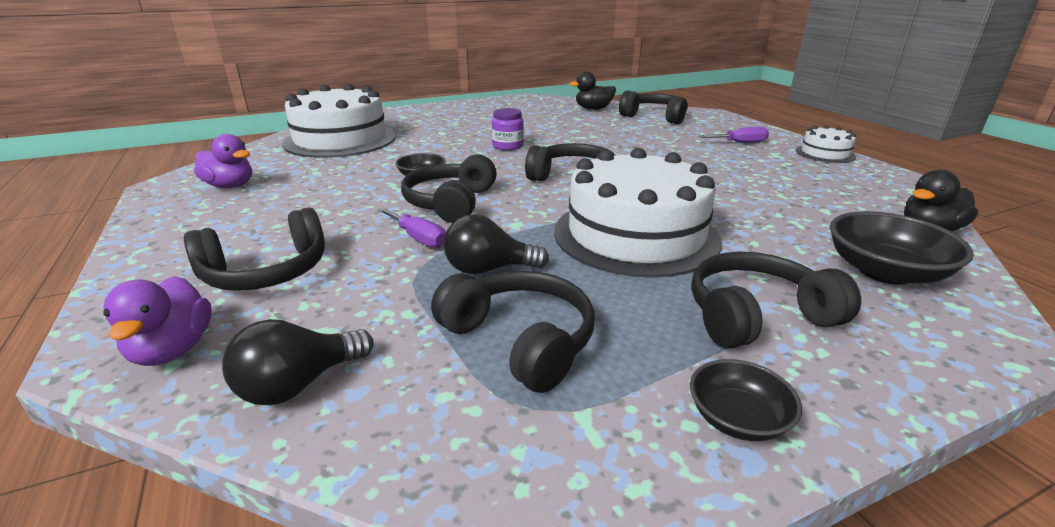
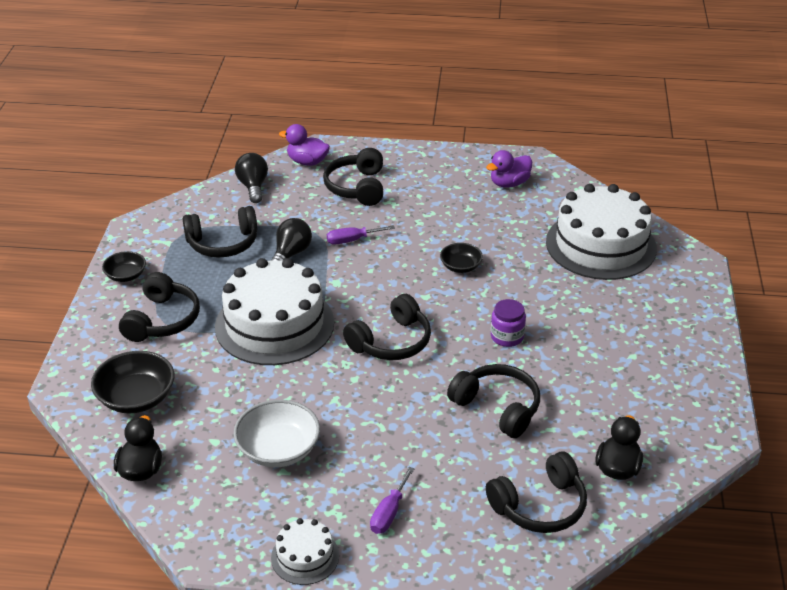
camera: 120 degrees right, 10 degrees up
(451, 203) = (395, 266): black headphones -> black headphones (497, 408)
(772, 184) = (278, 449): none -> white bowl

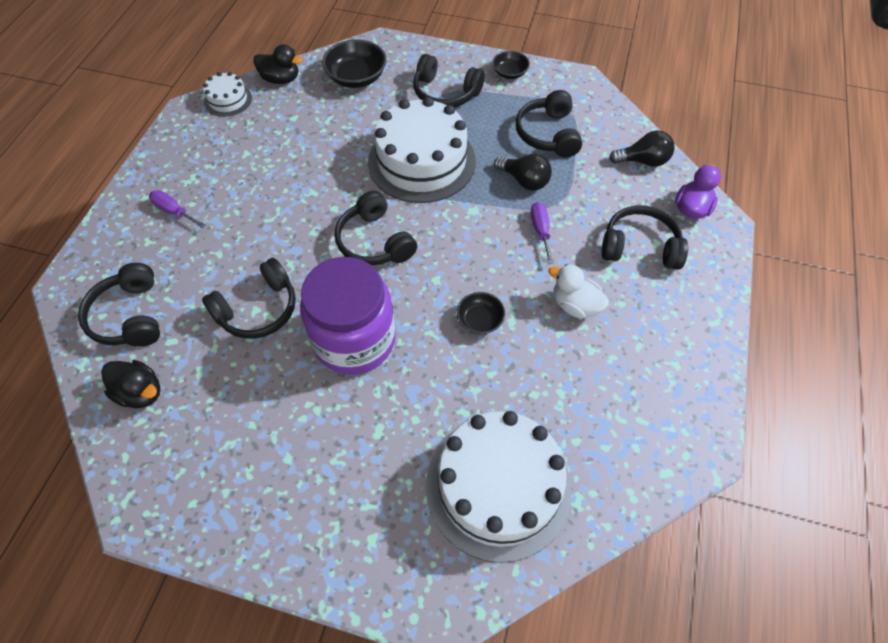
camera: 100 degrees right, 20 degrees up
(278, 449) = (270, 152): white bowl -> none
(305, 556) = (158, 158): white cake -> white cake (228, 100)
(428, 218) = (575, 305): none -> white duck
(507, 337) = (354, 340): purple jar -> purple jar, size x2.31
(509, 183) = (644, 407): purple duck -> none

